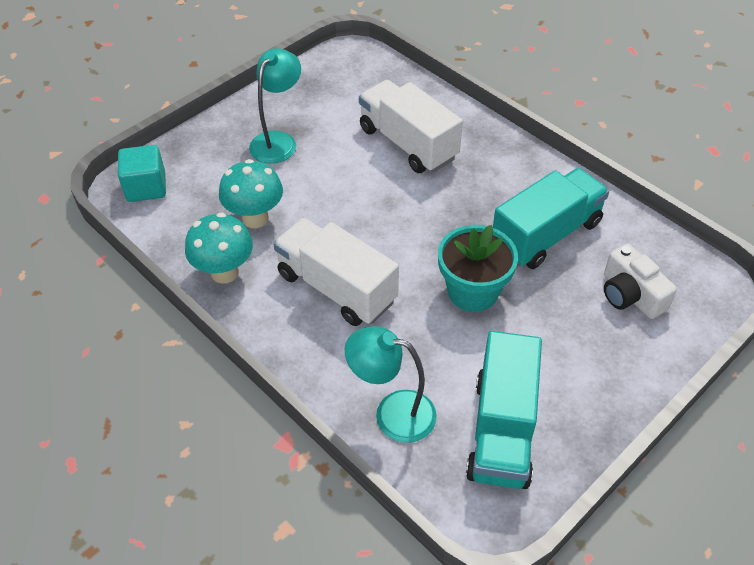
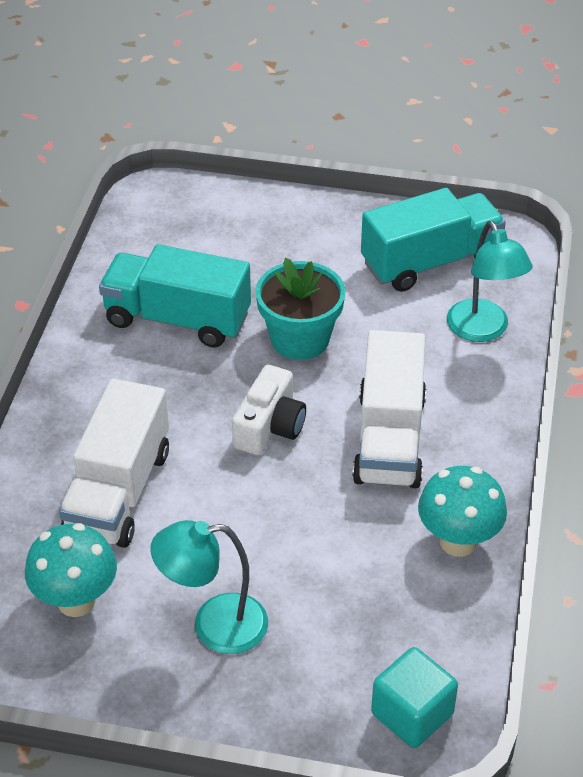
camera: 125 degrees left, 5 degrees down
(255, 218) = (360, 565): turquoise mushroom -> turquoise mushroom (76, 601)
(630, 294) = (209, 239): white camera -> white camera (270, 426)

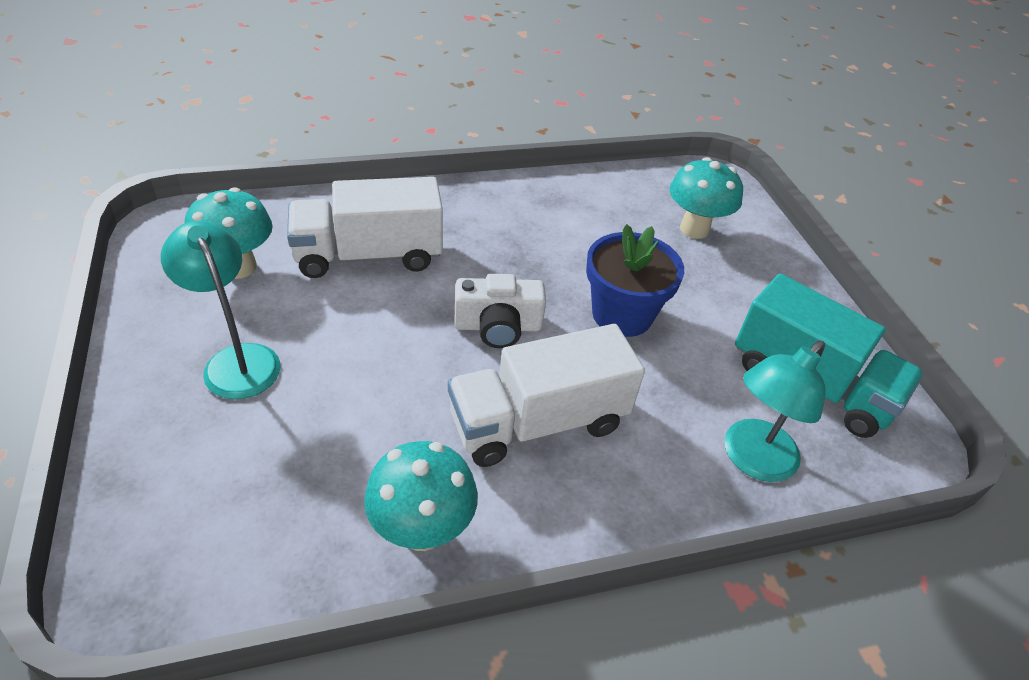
camera: 60 degrees right, 0 degrees up
(177, 319) = (585, 231): turquoise truck -> none
(218, 243) = (694, 229): none -> turquoise mushroom
(300, 339) = (622, 315): turquoise flower pot -> blue flower pot
(412, 714) = (156, 559): turquoise cube -> none

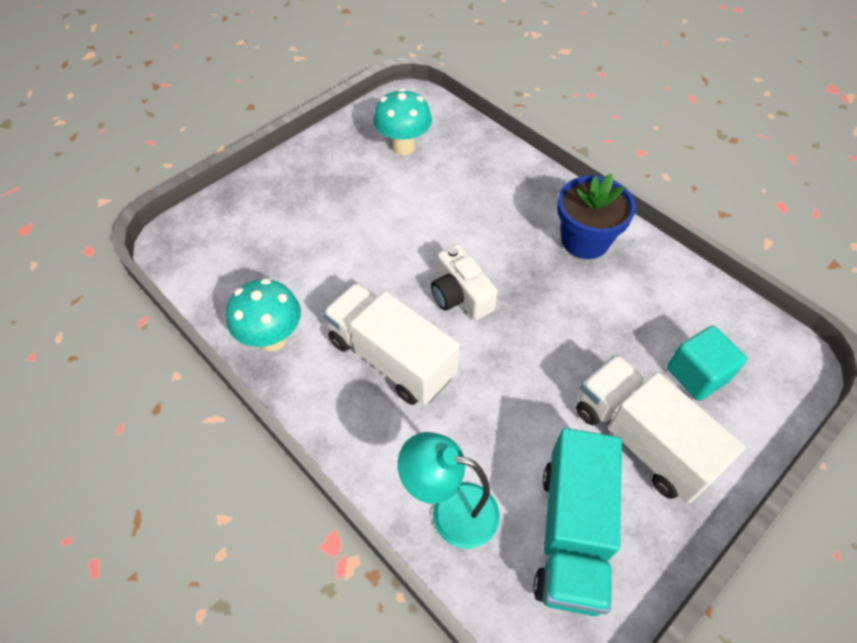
camera: 65 degrees right, 10 degrees up
(237, 360) = (333, 191): turquoise lamp -> none
(369, 255) = (467, 195): white truck -> white truck (641, 440)
(622, 315) = (537, 364): blue flower pot -> blue flower pot (585, 240)
(694, 229) = (697, 375): turquoise mushroom -> turquoise cube

